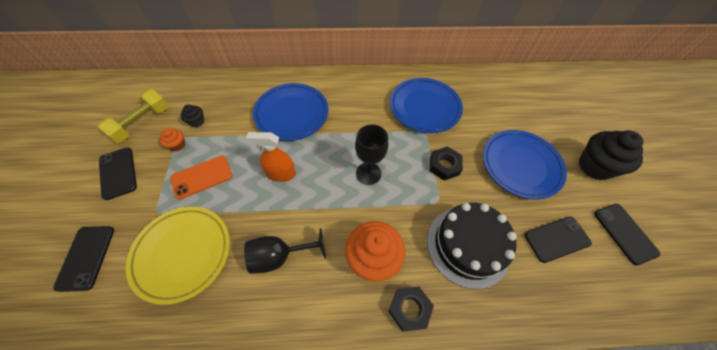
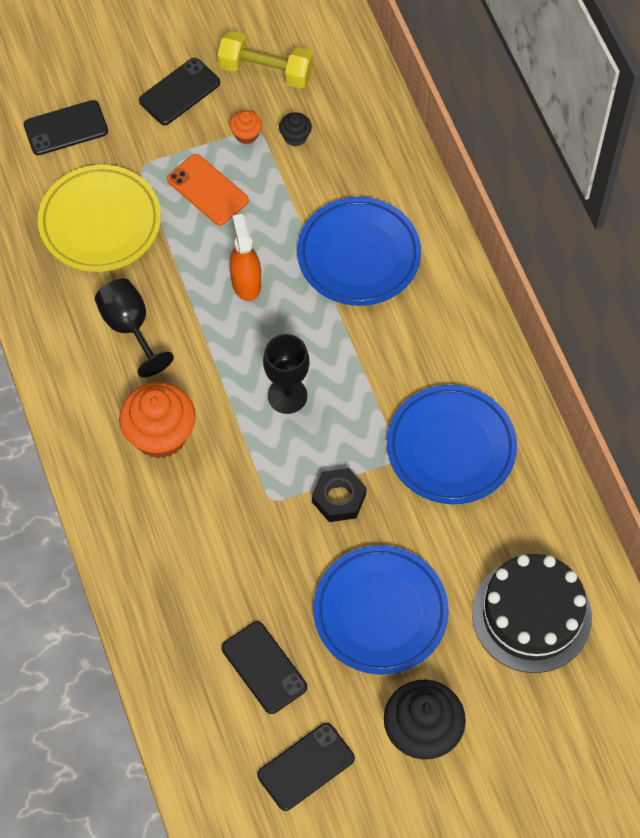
camera: 75 degrees right, 5 degrees up
(409, 309) = (110, 491): black nut -> none
(468, 246) = (215, 548): black cake -> black cake (531, 615)

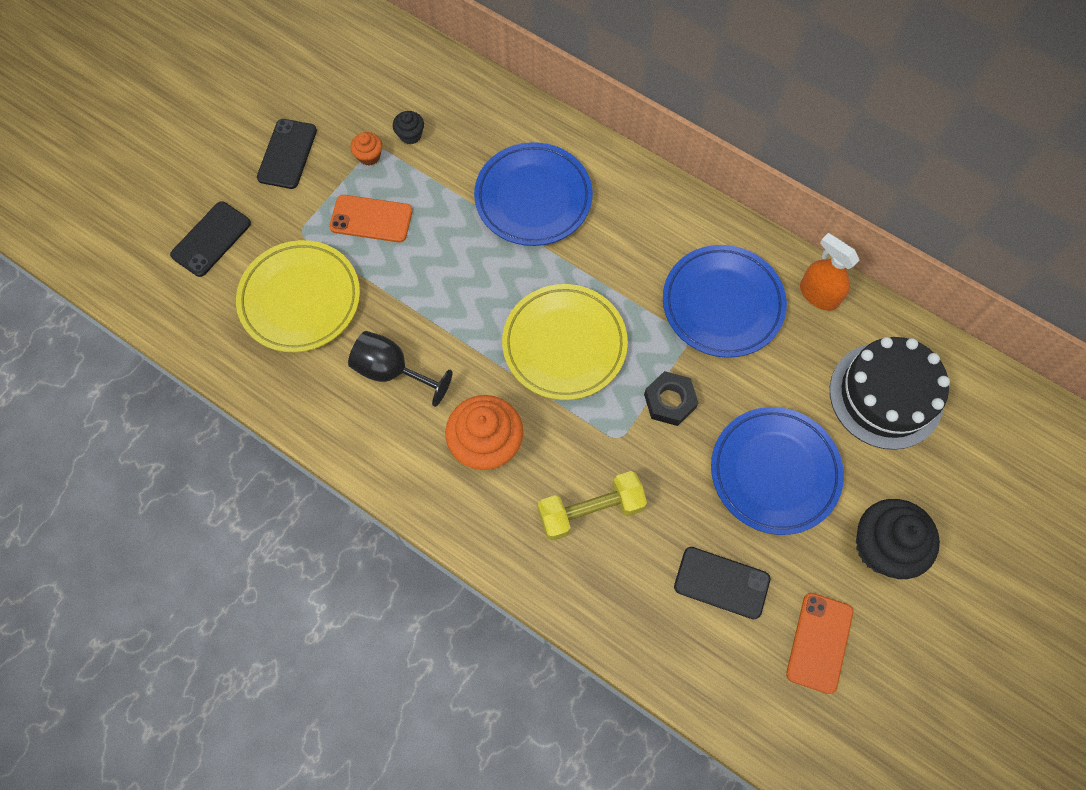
camera: 35 degrees left, 5 degrees up
(246, 282) = (460, 274): orange spray bottle -> orange spray bottle (818, 295)
(266, 70) = (346, 97): yellow dumbbell -> yellow dumbbell (590, 510)
(287, 395) = (564, 344): black goblet -> yellow plate
(306, 766) = (819, 642): black phone -> orange phone

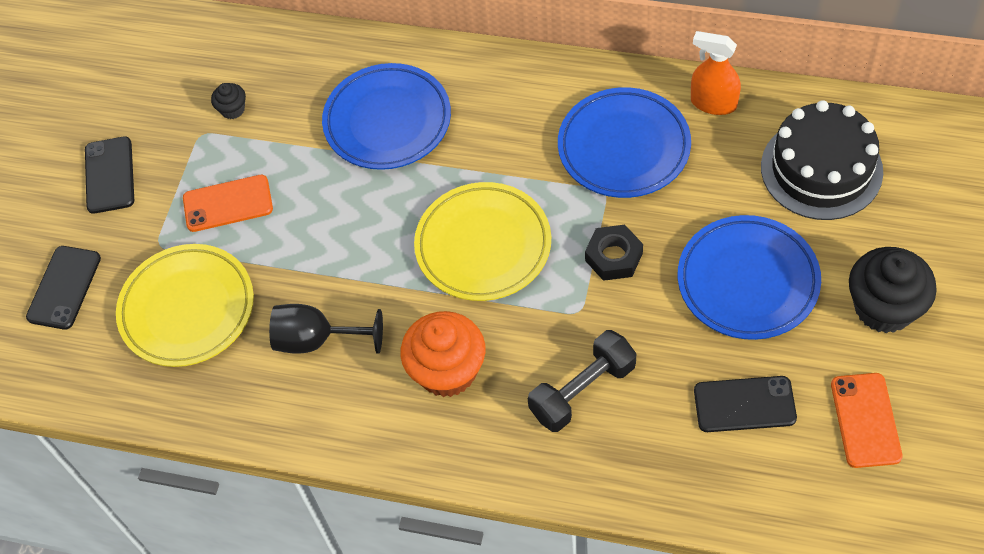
camera: 15 degrees left, 10 degrees down
(369, 156) = (198, 145): orange cupcake -> none
(590, 510) = (582, 390): yellow dumbbell -> black dumbbell

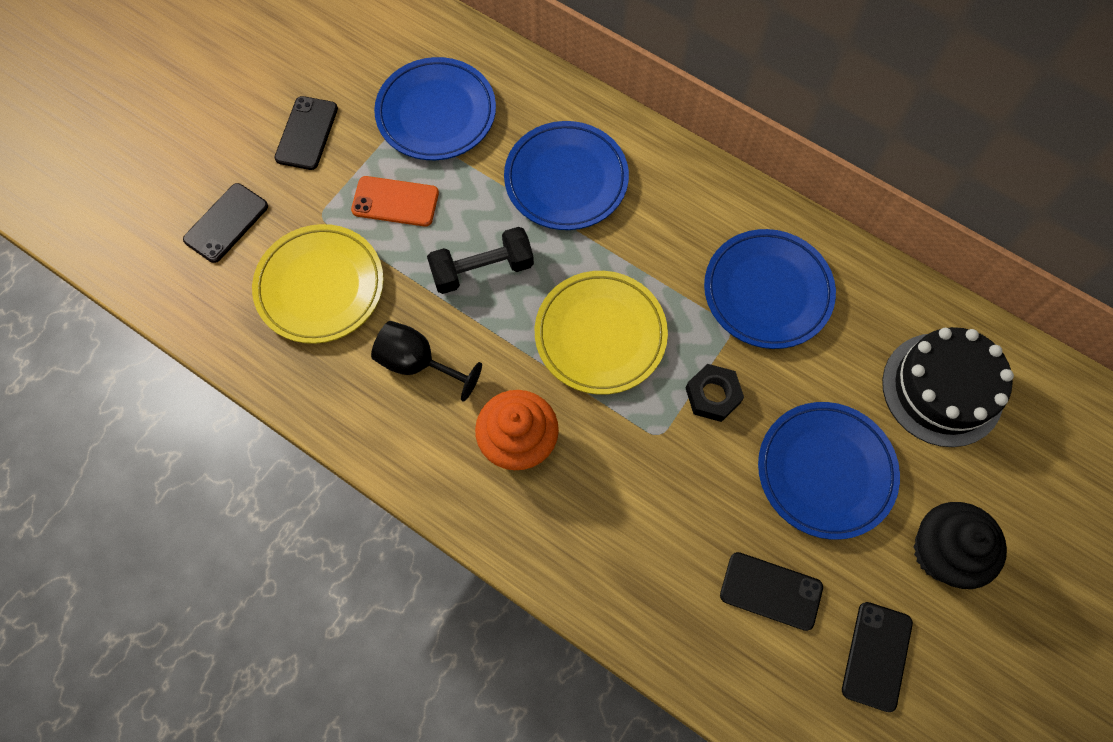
camera: 15 degrees right, 10 degrees up
(232, 109) = (436, 113): black cupcake -> blue plate
(582, 390) = (630, 513): black dumbbell -> black dumbbell (482, 269)
(713, 103) = (868, 282): orange spray bottle -> none
(865, 420) = (876, 656): orange phone -> black phone

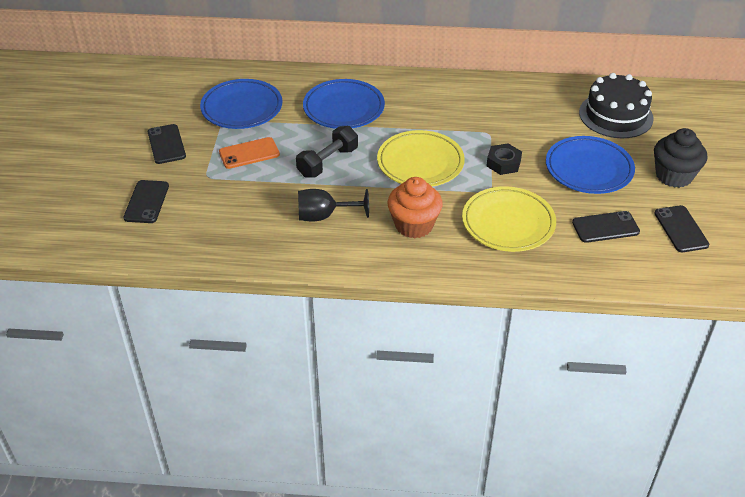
camera: 30 degrees left, 25 degrees down
(320, 287) = (234, 207): yellow plate -> yellow plate (508, 223)
(767, 292) = (494, 112): blue plate -> none

